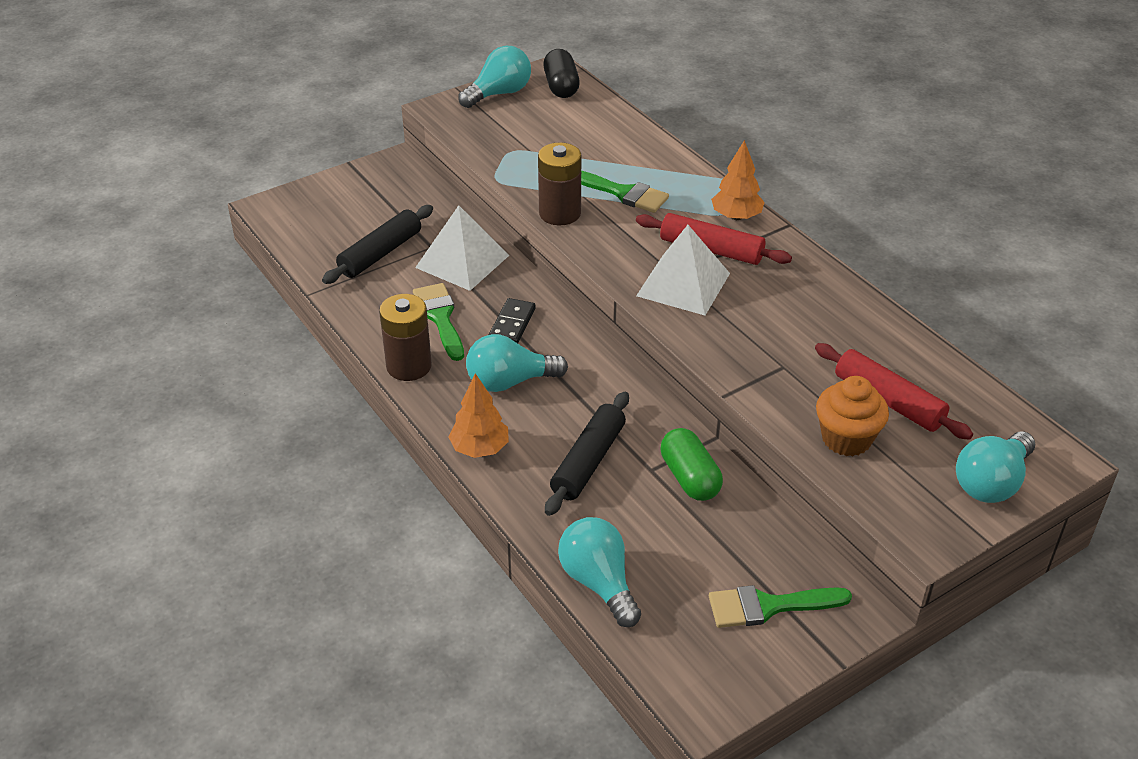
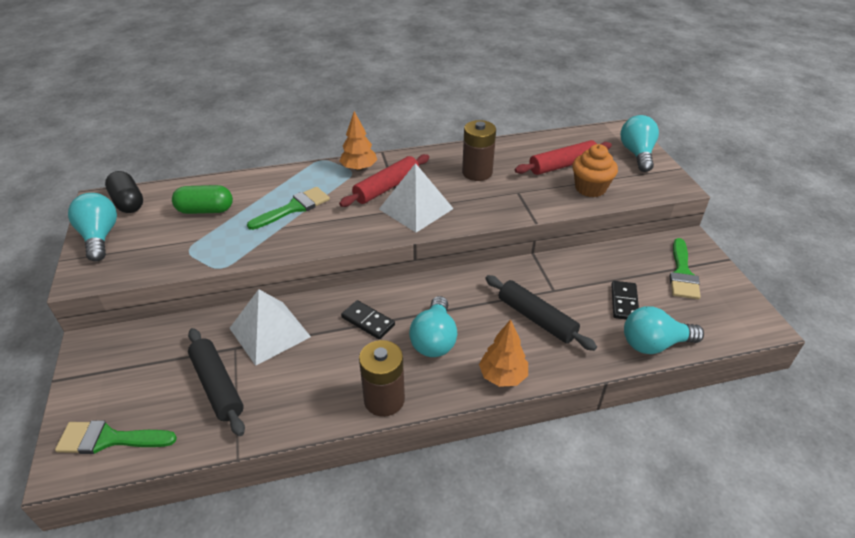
camera: 70 degrees left, 0 degrees up
(440, 318) = (333, 364): green brush -> green brush (109, 439)
(559, 213) = (294, 244): brown battery -> brown battery (477, 172)
(561, 86) = (128, 202): black capsule -> black capsule turned 45 degrees clockwise
(666, 544) = (624, 302): none -> black domino
(690, 478) = (566, 275): green capsule -> green capsule (205, 210)
(991, 483) = (637, 154): turquoise light bulb -> turquoise light bulb turned 150 degrees counterclockwise

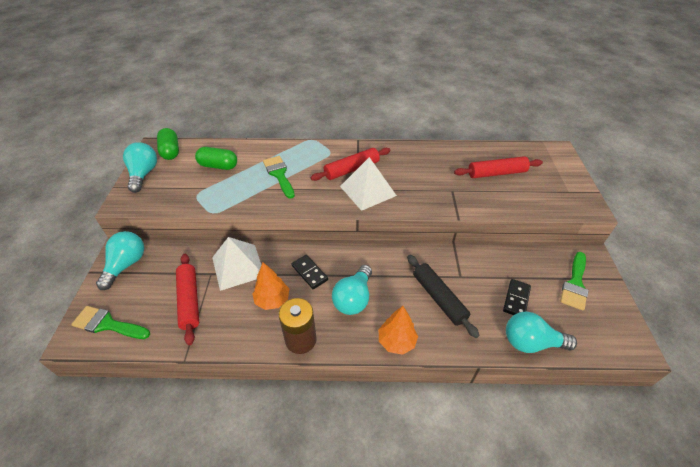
camera: 15 degrees right, 5 degrees up
(128, 202) = (171, 151): black capsule -> green capsule
(218, 386) = (190, 300): black rolling pin -> red rolling pin
(294, 208) = (279, 174): green brush -> green brush turned 90 degrees counterclockwise
(359, 168) = (336, 150): orange tree -> orange tree (272, 300)
(477, 172) = (425, 168): brown battery -> none
(590, 188) = (513, 197): orange cupcake -> none
(637, 154) = (563, 173): turquoise light bulb -> turquoise light bulb (126, 265)

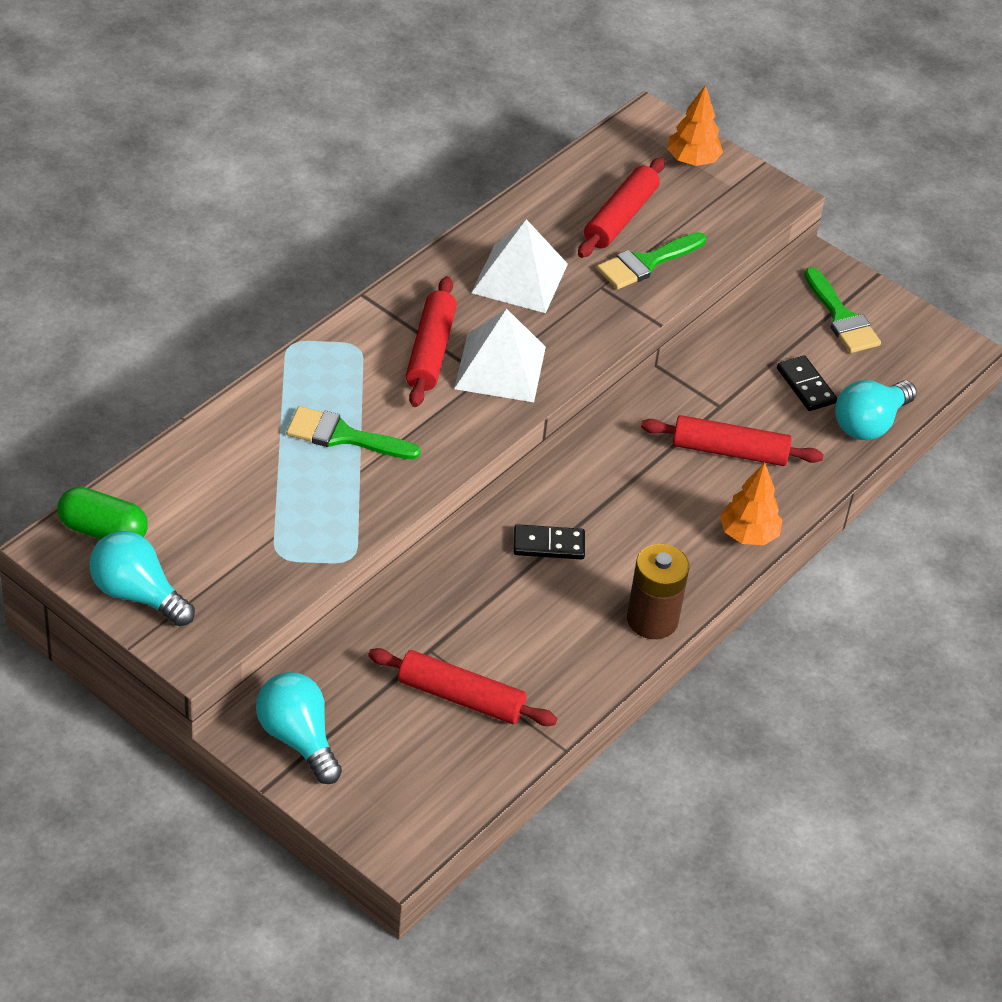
camera: 55 degrees left, 0 degrees up
(108, 324) = (411, 805): green brush -> green brush (646, 263)
(218, 166) = (229, 493): green capsule -> none
(238, 266) = (450, 613): white pyramid -> white pyramid (520, 278)
(272, 300) = (556, 610): orange tree -> orange tree (692, 160)
(353, 298) = (642, 529): turquoise light bulb -> none
(439, 298) = (729, 451): black rolling pin -> red rolling pin

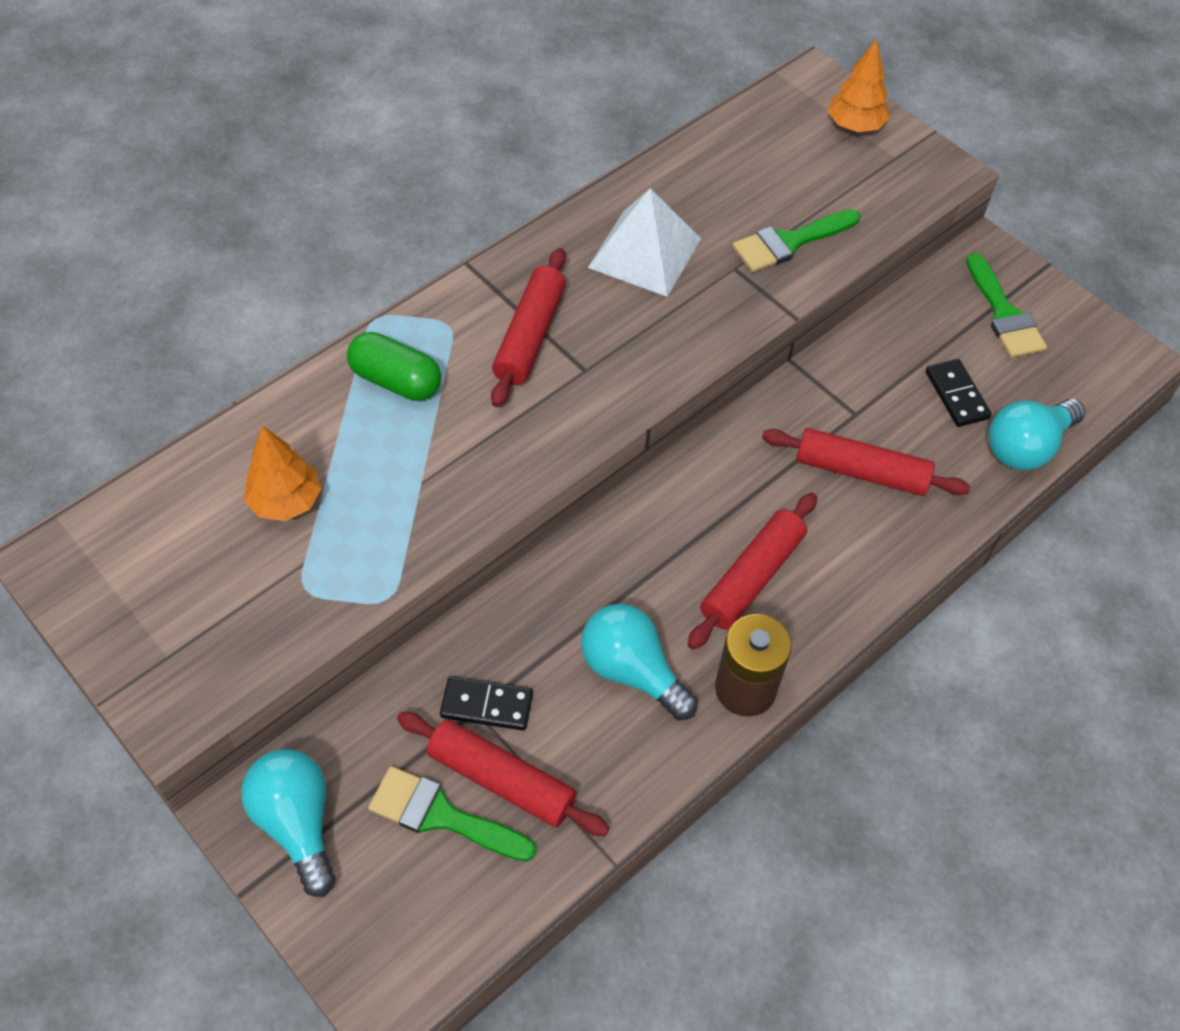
camera: 10 degrees right, 10 degrees up
(103, 531) = (108, 542): green capsule -> green capsule (396, 381)
(137, 594) = (126, 630): turquoise light bulb -> turquoise light bulb (632, 671)
(343, 436) = (411, 437): green brush -> green brush (442, 815)
(500, 367) = (605, 360): white pyramid -> none
(548, 545) = (637, 579): black domino -> black domino (486, 705)
(620, 217) = (767, 187): red rolling pin -> red rolling pin (751, 577)
(748, 535) = (872, 582): orange tree -> orange tree (286, 501)

